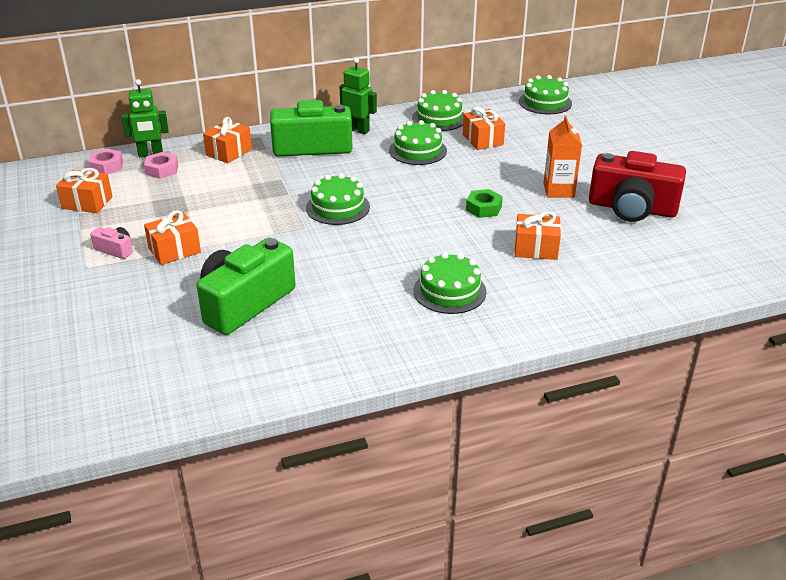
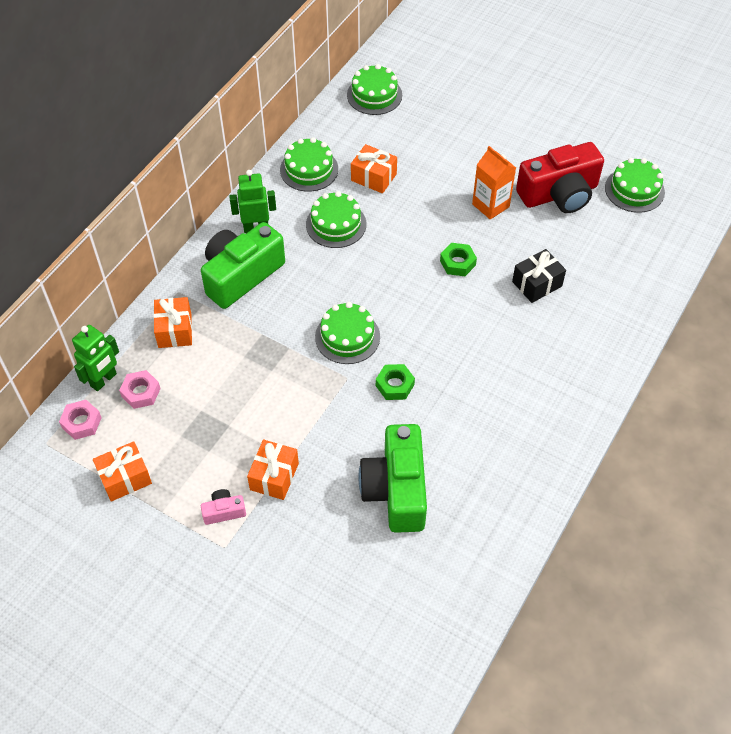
camera: 40 degrees left, 20 degrees up
(333, 248) = (394, 385): none -> green nut
(449, 291) = (524, 370): green cake -> green cake (634, 190)
(536, 248) = (537, 284): orange gift -> black gift

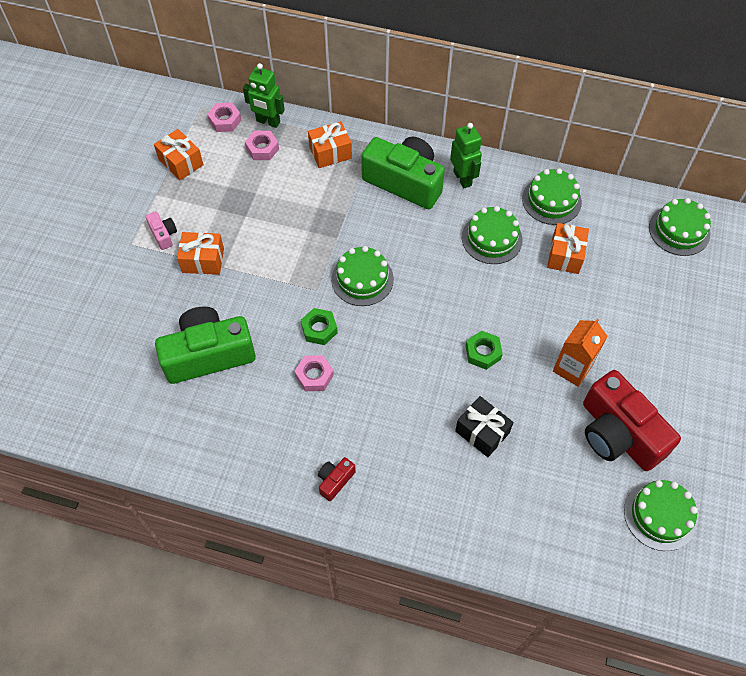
camera: 75 degrees right, 5 degrees up
(446, 400) = (314, 376): none -> pink nut
(561, 405) = (335, 480): none -> red camera

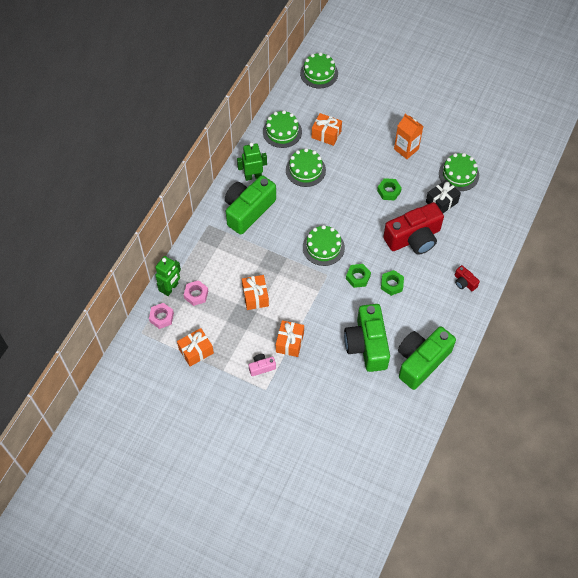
camera: 80 degrees left, 0 degrees up
(188, 430) = (421, 361): none -> green camera
(314, 376) = (392, 284): pink nut -> green nut
(330, 153) = (211, 251): orange gift -> orange gift (255, 296)
(618, 434) = (450, 137): red camera -> red camera (413, 238)
(660, 515) = (499, 131): green cake -> green cake (458, 174)

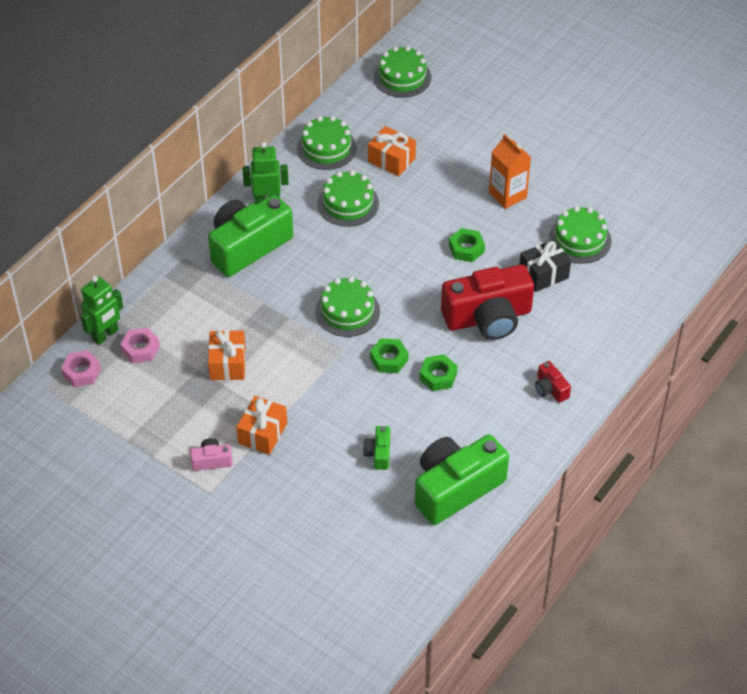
camera: 10 degrees right, 10 degrees down
(196, 351) = (120, 425): orange gift -> none
(367, 345) = (378, 453): green camera -> green camera, size x0.43

